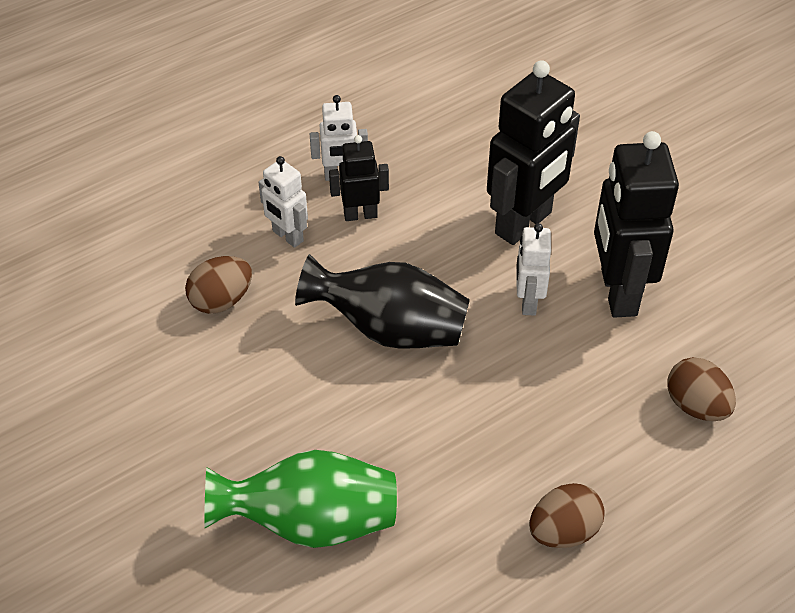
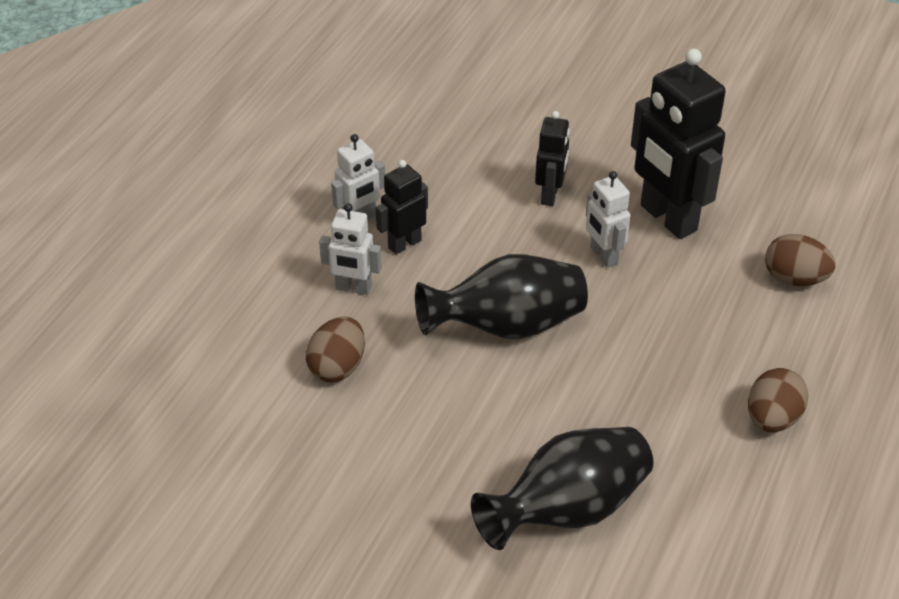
camera: 30 degrees left, 5 degrees down
(311, 522) = (567, 510): green vase -> black vase
(524, 223) = (550, 195): black robot -> black robot, size x0.53

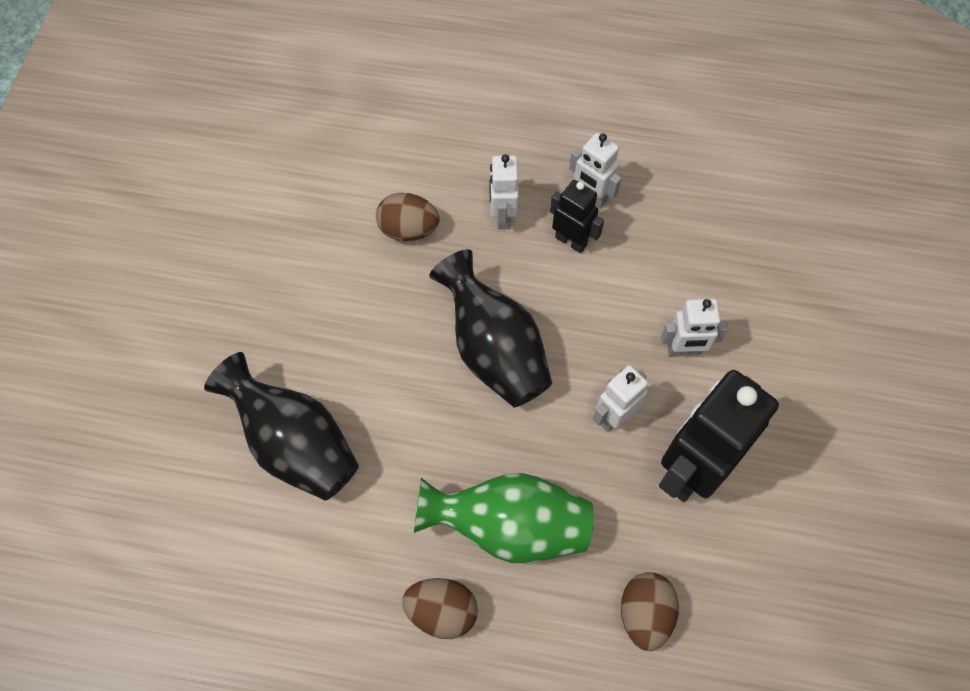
camera: 75 degrees right, 20 degrees up
(550, 195) = (684, 350): black robot -> white robot
(696, 352) = (509, 527): none -> green vase

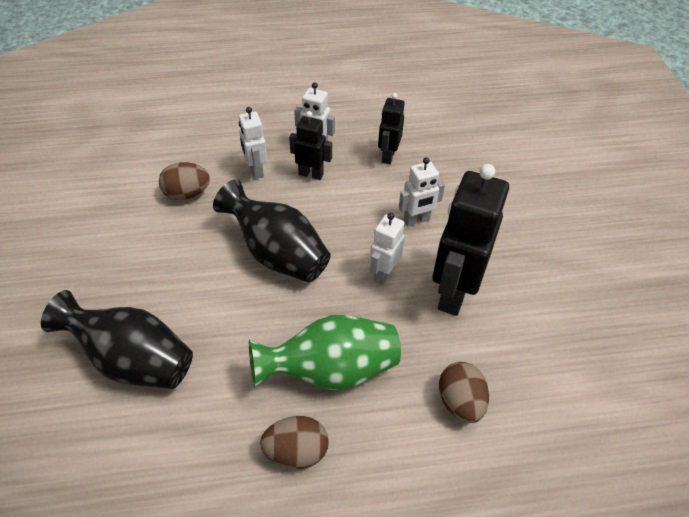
camera: 20 degrees left, 15 degrees down
(682, 239) = (388, 156): none -> black robot

